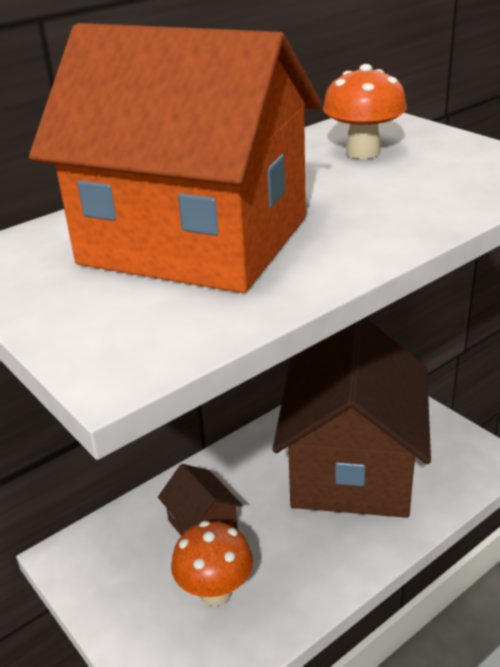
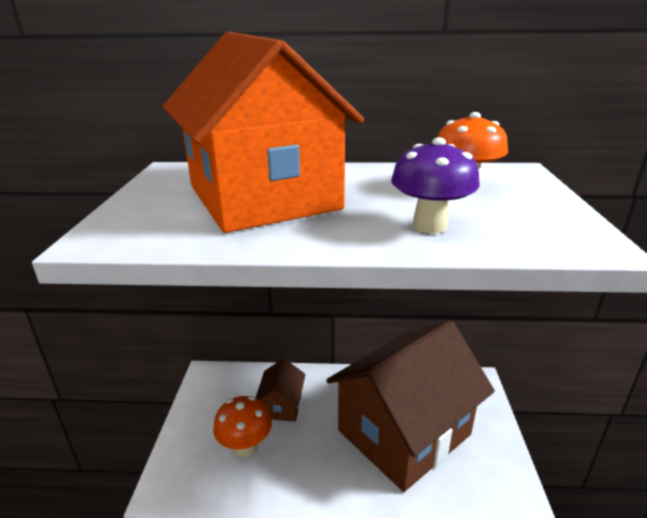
camera: 40 degrees right, 5 degrees down
(408, 202) = (429, 226): none -> purple mushroom

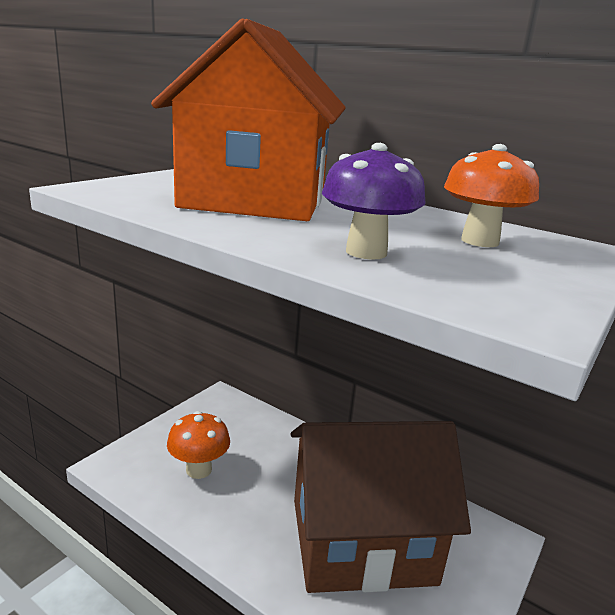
camera: 30 degrees right, 5 degrees down
(282, 405) = (262, 453): brown house -> none

